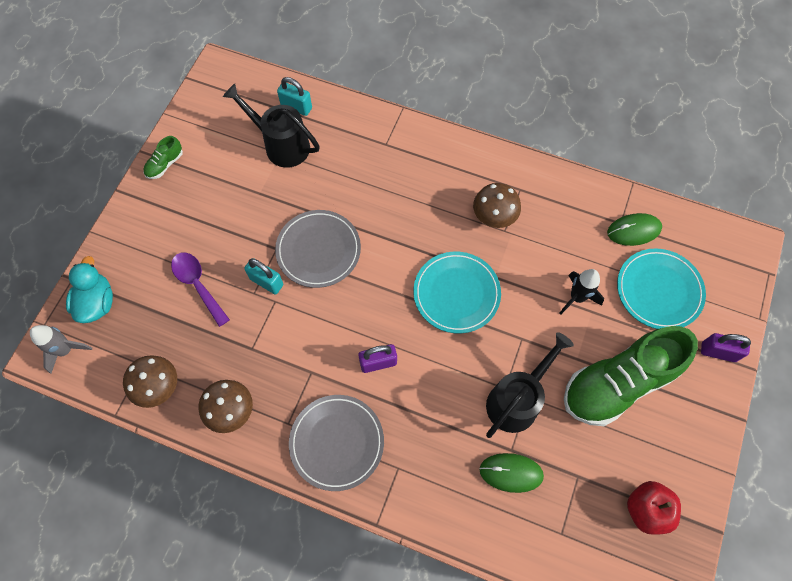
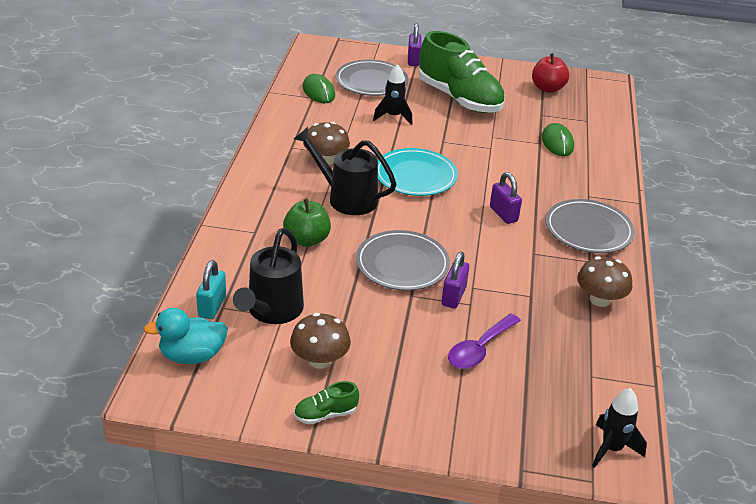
camera: 105 degrees left, 30 degrees down
(66, 350) = (611, 449): grey rocket -> black rocket
(97, 303) = (541, 435): turquoise duck -> turquoise duck (192, 356)
(158, 386) = (607, 357): brown mushroom -> brown mushroom (319, 360)
(165, 164) = (325, 414): green shoe -> green shoe turned 135 degrees clockwise
(266, 282) = (453, 296): turquoise padlock -> purple padlock
(367, 181) = (307, 240): none -> green apple
(517, 399) = (497, 142): black watering can -> black watering can (346, 198)
(659, 290) = (371, 81): turquoise plate -> grey plate

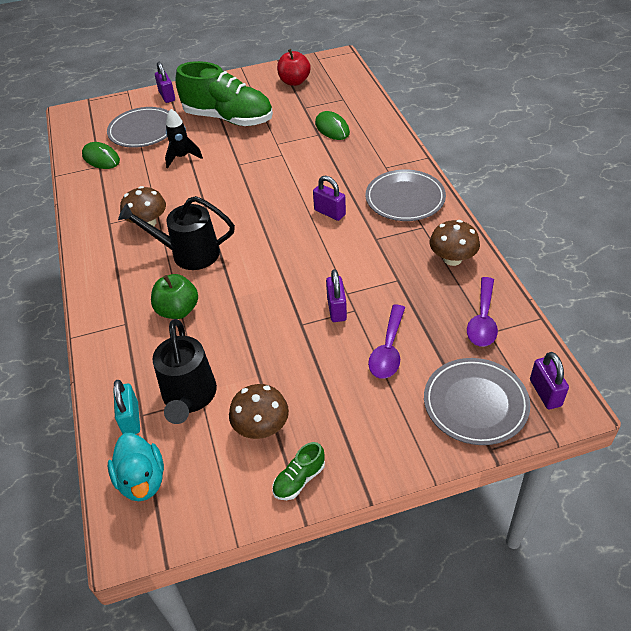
camera: 20 degrees left, 10 degrees up
(192, 356) = (142, 480): turquoise duck -> turquoise duck turned 75 degrees counterclockwise
(402, 264) = (275, 297): grey plate -> grey plate (475, 403)
(415, 176) = (235, 207): turquoise plate -> none
(592, 363) = (482, 320): none -> purple spoon
(611, 449) = (545, 393): black rocket -> purple padlock

